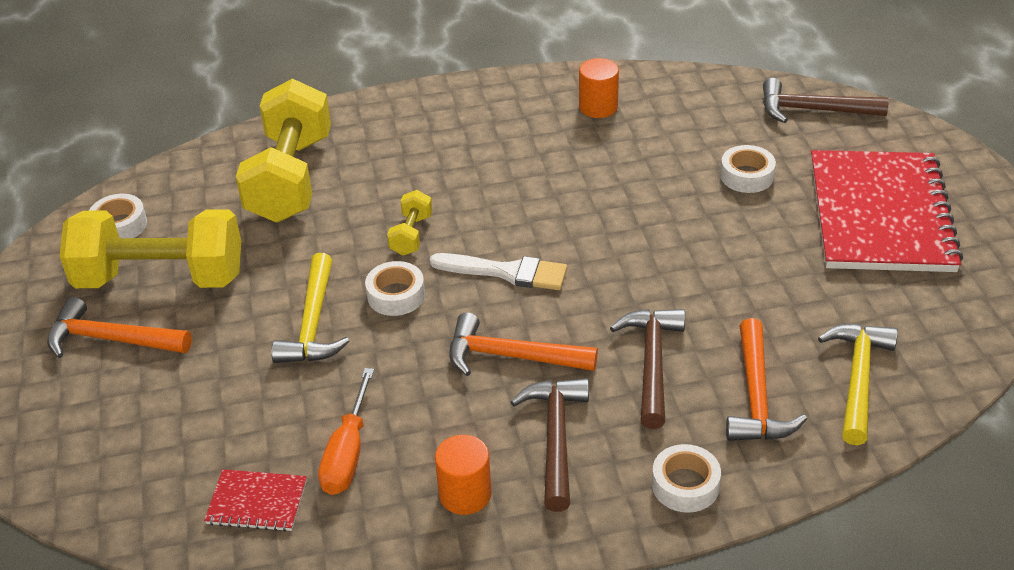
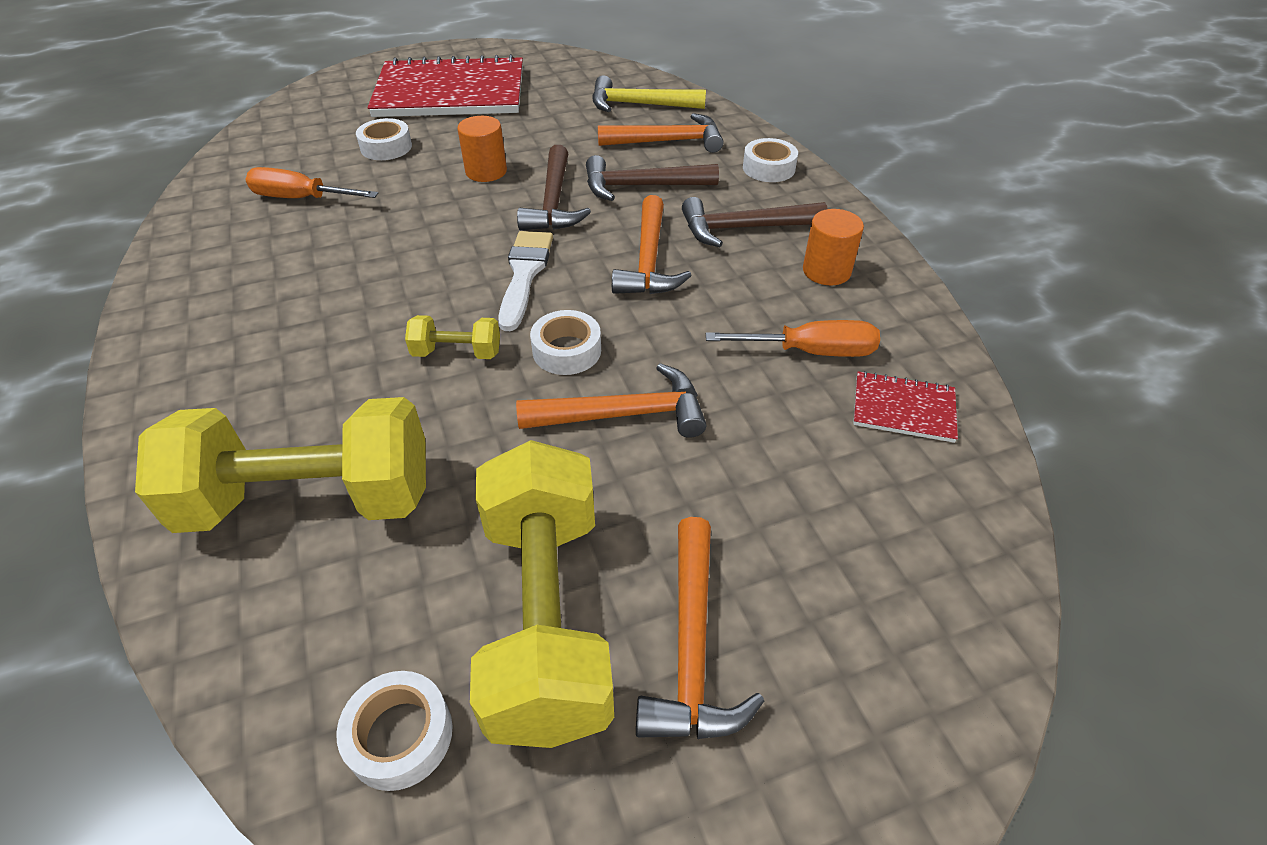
camera: 100 degrees left, 5 degrees up
(257, 502) = (903, 408): red notebook -> red notebook turned 75 degrees counterclockwise
(313, 323) = (623, 414): yellow hammer -> orange hammer
(598, 107) = (236, 234): orange cylinder -> orange cylinder (486, 171)
(651, 134) = (302, 198): none -> orange screwdriver
(813, 110) = (293, 117): brown hammer -> brown hammer (553, 202)

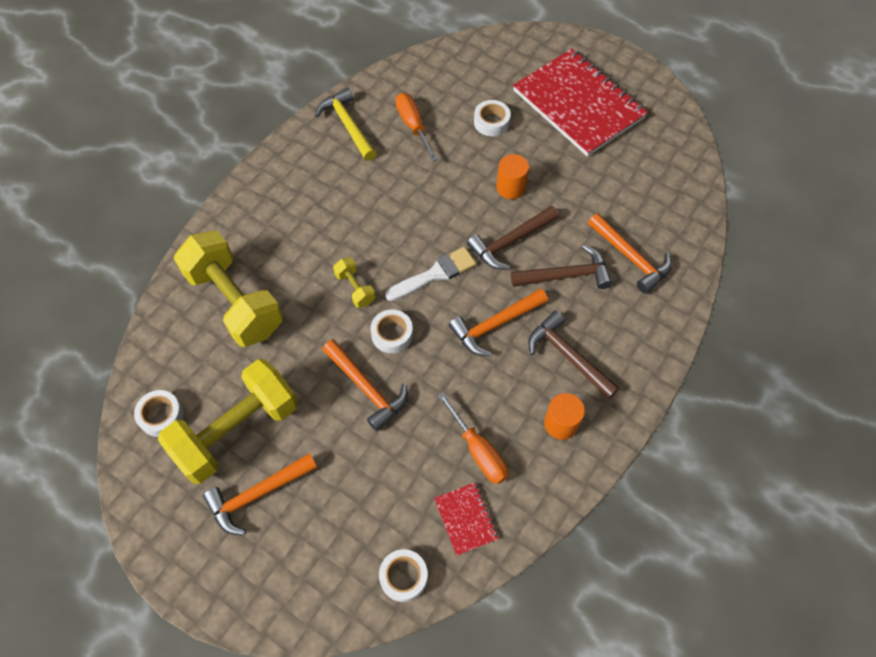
camera: 55 degrees right, 15 degrees up
(639, 105) = (662, 213): yellow hammer -> yellow hammer (348, 125)
(642, 186) = (566, 275): brown hammer -> brown hammer turned 120 degrees clockwise
(768, 168) = (650, 333): white tape -> white tape (403, 577)

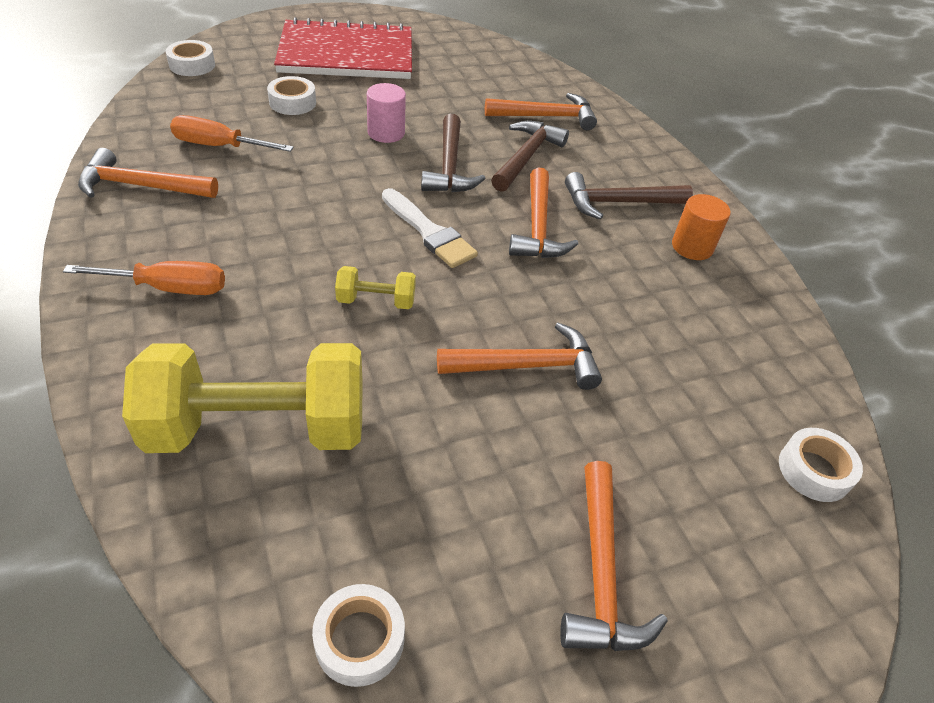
camera: 60 degrees left, 15 degrees down
(237, 431) = (475, 542): yellow dumbbell -> none
(348, 125) = (141, 186): yellow hammer -> orange hammer
(392, 334) = (473, 305): white tape -> white tape (192, 65)
(435, 274) = (429, 232): white brush -> white brush turned 135 degrees clockwise
(465, 519) = (764, 374): red notebook -> none
(478, 450) = (682, 319): orange screwdriver -> orange screwdriver (168, 288)
(511, 187) = (386, 133): orange cylinder -> pink cylinder

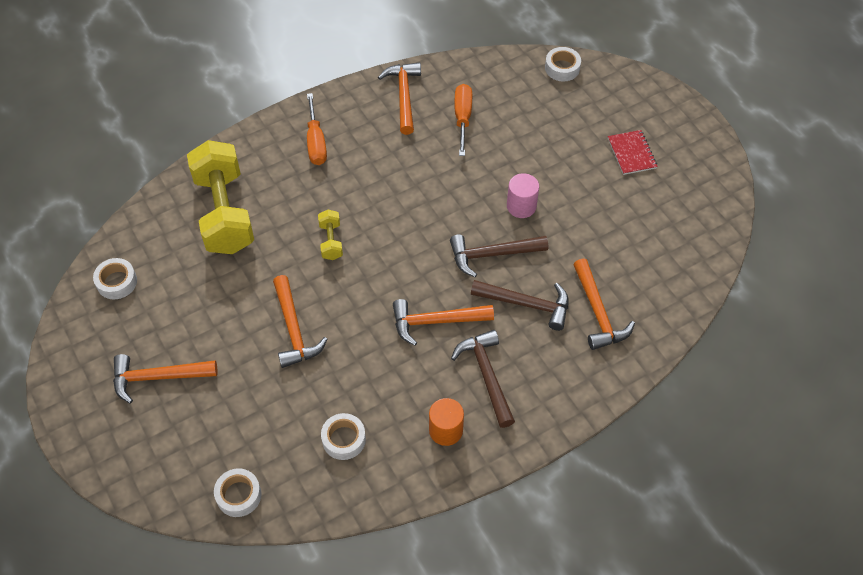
camera: 85 degrees right, 10 degrees up
(292, 102) = (537, 140): white tape -> white tape (344, 439)
(346, 54) = (631, 153): red notebook -> red notebook, size x0.42
(429, 232) = (407, 256): white brush -> none

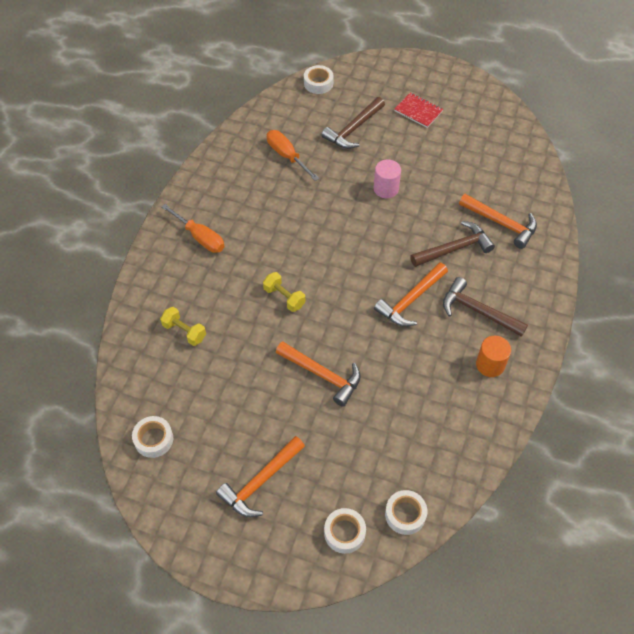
camera: 40 degrees left, 0 degrees up
(224, 213) = (184, 332): yellow dumbbell -> yellow dumbbell, size x0.43
(344, 439) = (433, 421): white tape -> white tape (344, 533)
(404, 96) = (230, 166): orange hammer -> none
(492, 254) = (400, 232): brown hammer -> brown hammer (353, 129)

